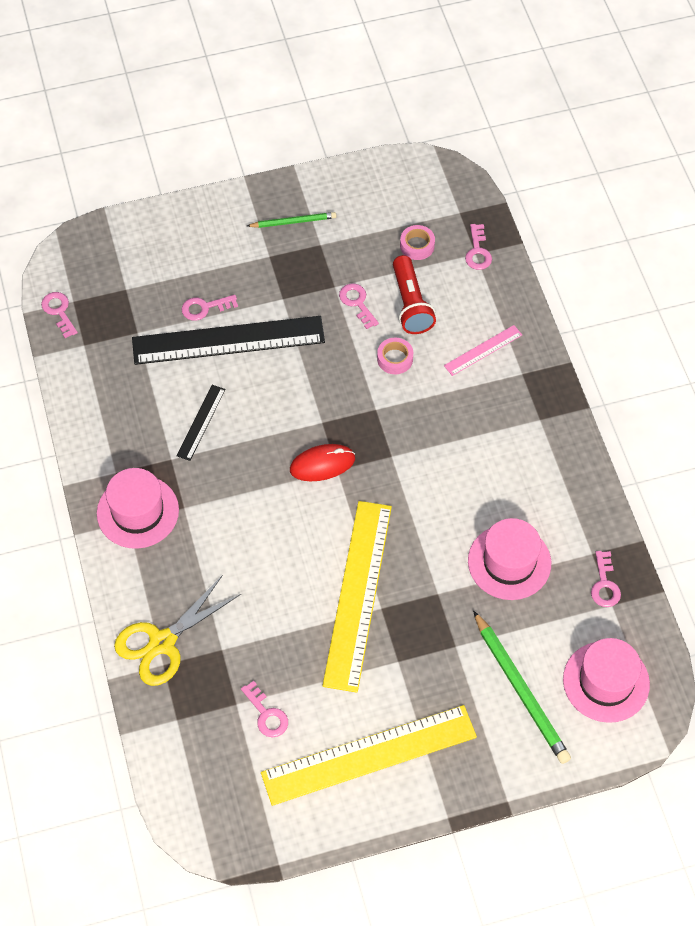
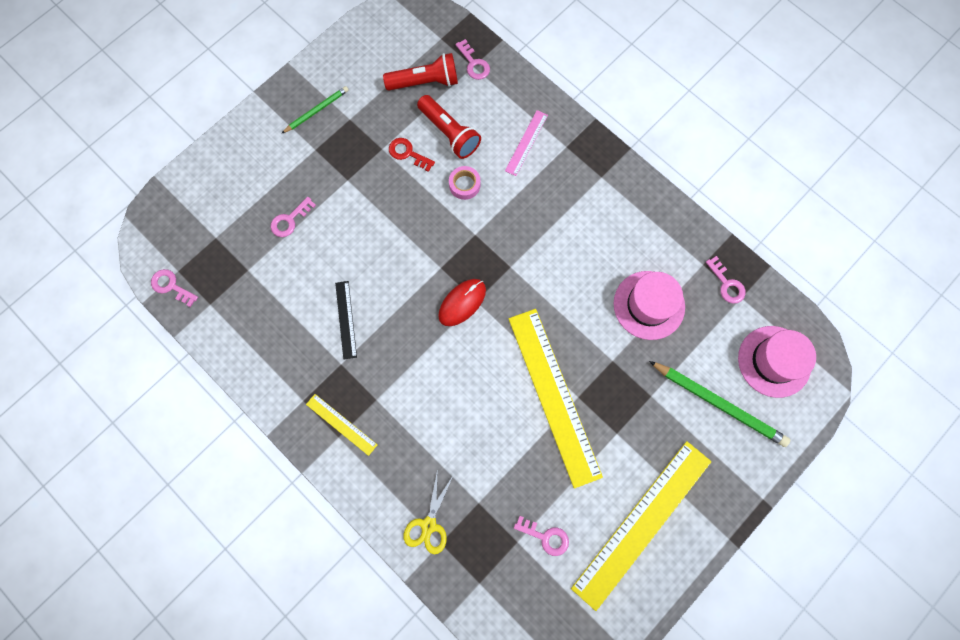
camera: 30 degrees left, 15 degrees up
(138, 512) = (341, 424): pink hat -> yellow ruler
(162, 643) = (429, 525): yellow scissors -> yellow scissors, size x0.66
(228, 340) = (325, 238): black ruler -> none
(357, 303) = (407, 153): pink key -> red key
(417, 245) = (425, 82): pink tape -> red flashlight

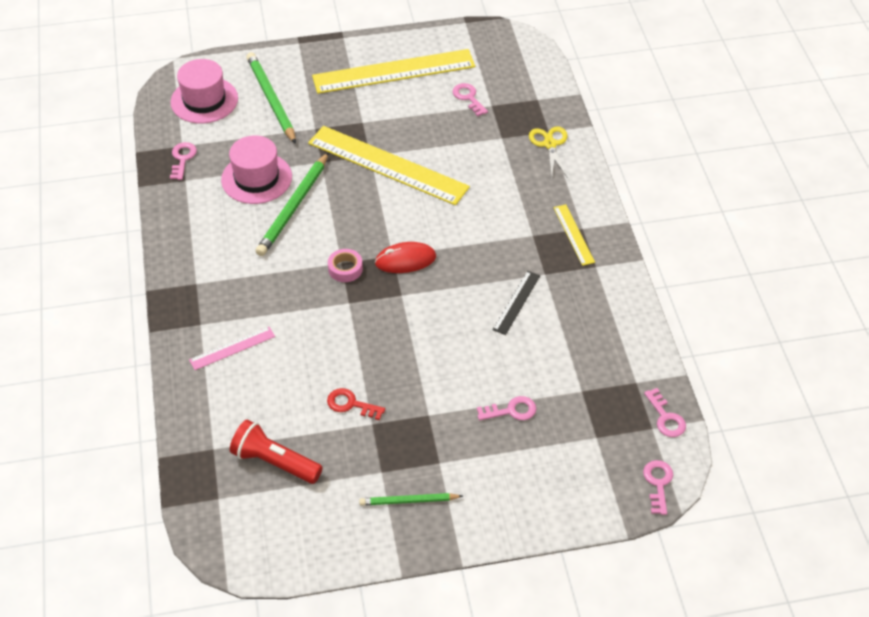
camera: 145 degrees left, 25 degrees down
(407, 153) = (350, 404): red key -> red key turned 135 degrees clockwise
(429, 525) = (549, 144): yellow scissors -> yellow scissors turned 60 degrees counterclockwise
(449, 133) = (295, 399): red flashlight -> none
(464, 185) = (322, 346): pink tape -> pink tape (345, 269)
(474, 64) = (210, 450): pink key -> pink key (658, 483)
(554, 396) = (387, 165): yellow ruler -> yellow ruler turned 75 degrees counterclockwise
(592, 296) = (294, 207): none -> green pencil

